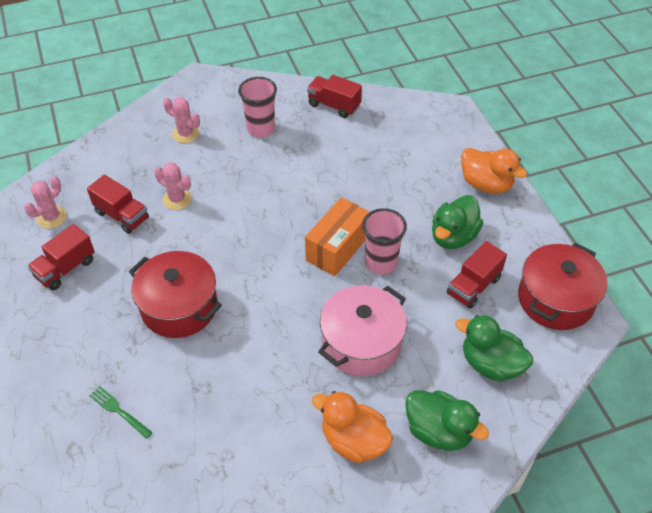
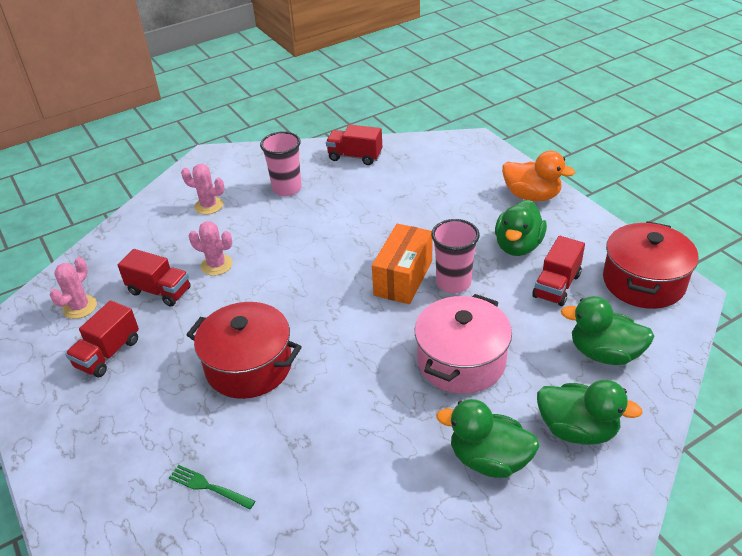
camera: 10 degrees left, 10 degrees down
(353, 441) = (489, 459): orange duck -> green duck

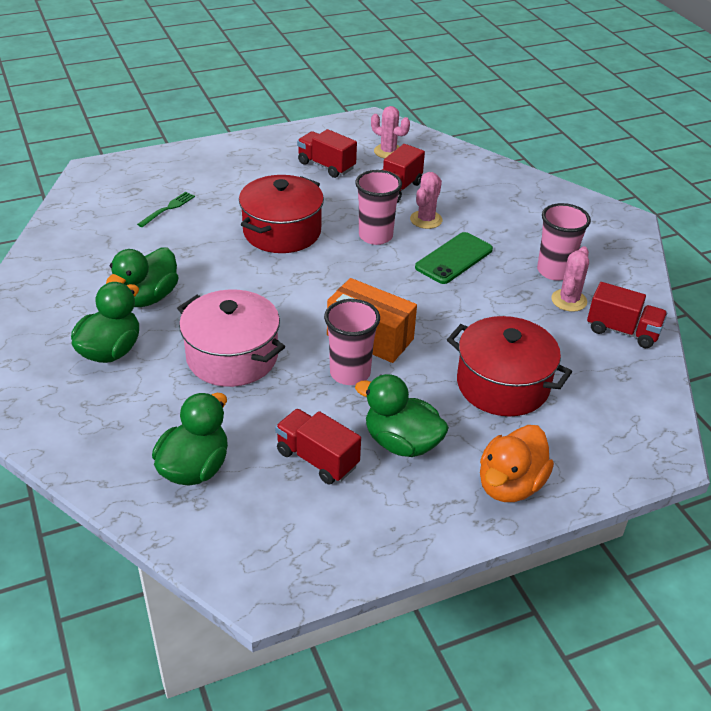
camera: 95 degrees right, 0 degrees up
(209, 206) = (527, 218): pink cactus -> pink cactus (569, 300)
(249, 295) = (375, 236): none -> pink cup
(278, 242) = (454, 258): none -> green phone
(355, 157) = (622, 331): red truck -> red truck turned 90 degrees clockwise
(577, 430) = (110, 416): green duck -> green duck (147, 298)
(643, 282) = (296, 548): red pot -> red pot (502, 385)

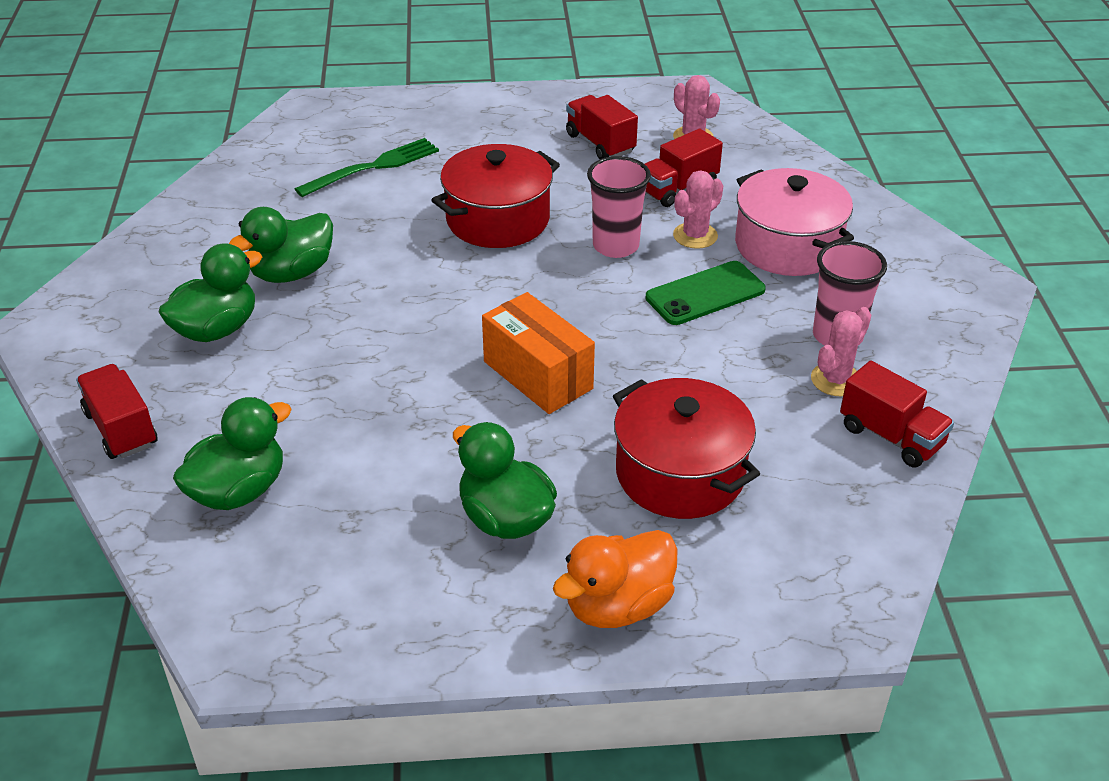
camera: 20 degrees right, 0 degrees up
(168, 208) = (373, 167): green fork -> green fork, size x1.64
(232, 357) = (353, 365): pink pot -> pink pot (787, 246)
(317, 459) = (389, 514): red truck -> red truck (121, 429)
(350, 373) = (487, 416): pink cup -> none

